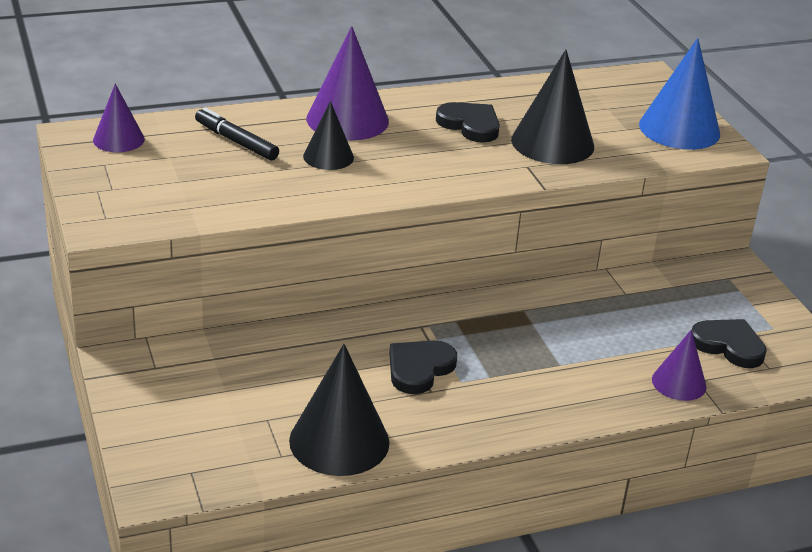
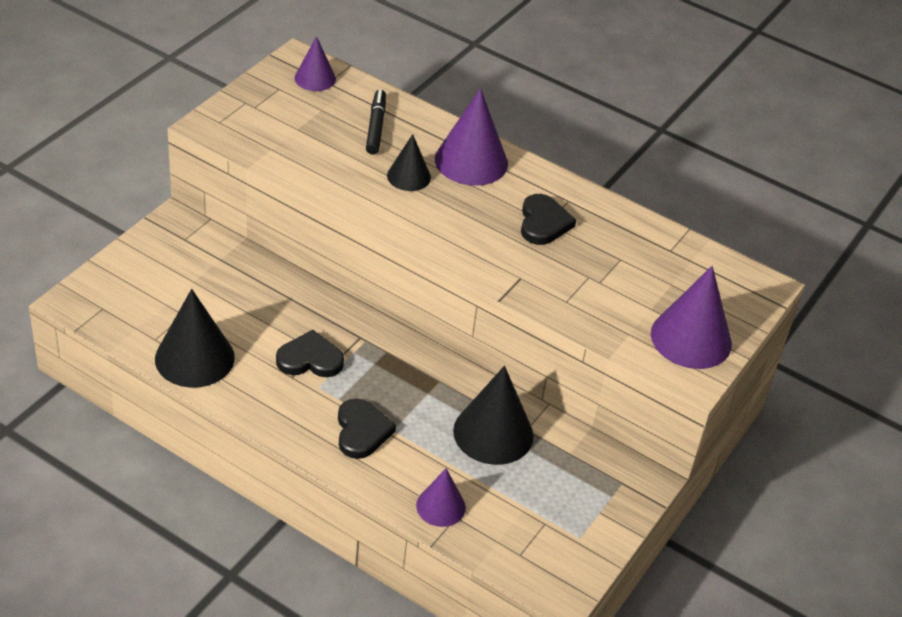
camera: 50 degrees right, 10 degrees up
(552, 143) = (573, 276): black cone -> black cone (493, 433)
(679, 129) = (691, 338): blue cone -> purple cone
(728, 345) = (523, 518): black heart -> black heart (361, 431)

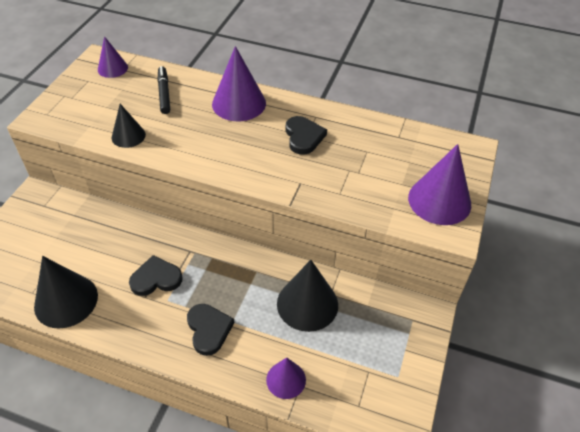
camera: 10 degrees left, 5 degrees up
(409, 176) = (197, 124): black cone -> black cone (128, 136)

